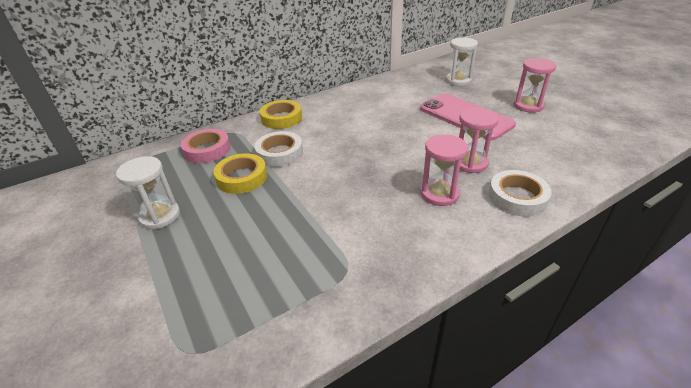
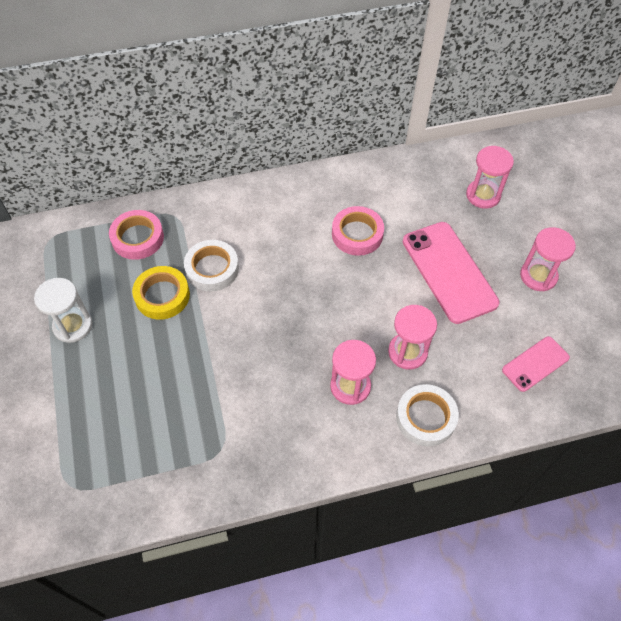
camera: 15 degrees right, 20 degrees up
(281, 118) = (234, 206): yellow tape -> none
(385, 113) = (357, 234): none -> pink tape
(458, 80) = (483, 195): white hourglass -> pink hourglass
(570, 147) = (535, 364): none -> pink phone

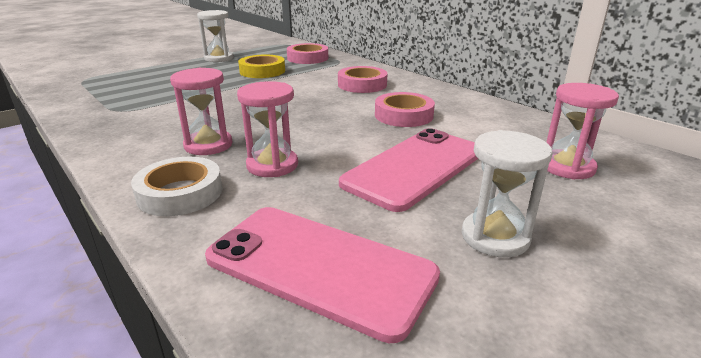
camera: 65 degrees right, 30 degrees down
(212, 269) = (302, 78): white tape -> none
(264, 228) = (362, 84): none -> pink tape
(535, 364) = (319, 267): pink phone -> pink phone, size x1.82
(538, 276) = (495, 237): pink hourglass -> white hourglass

